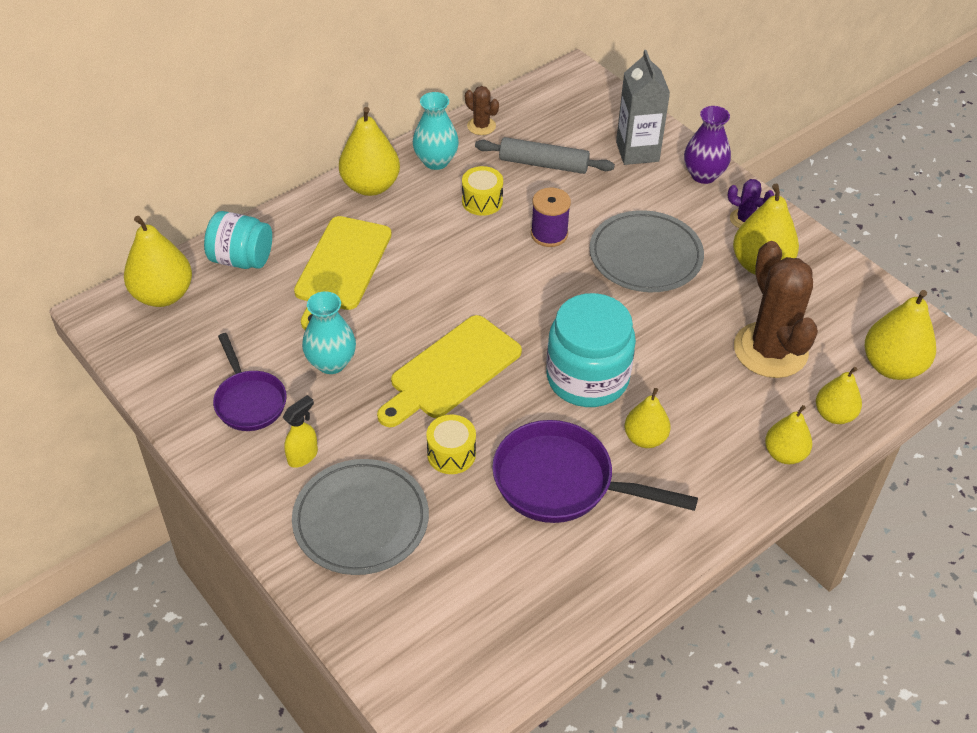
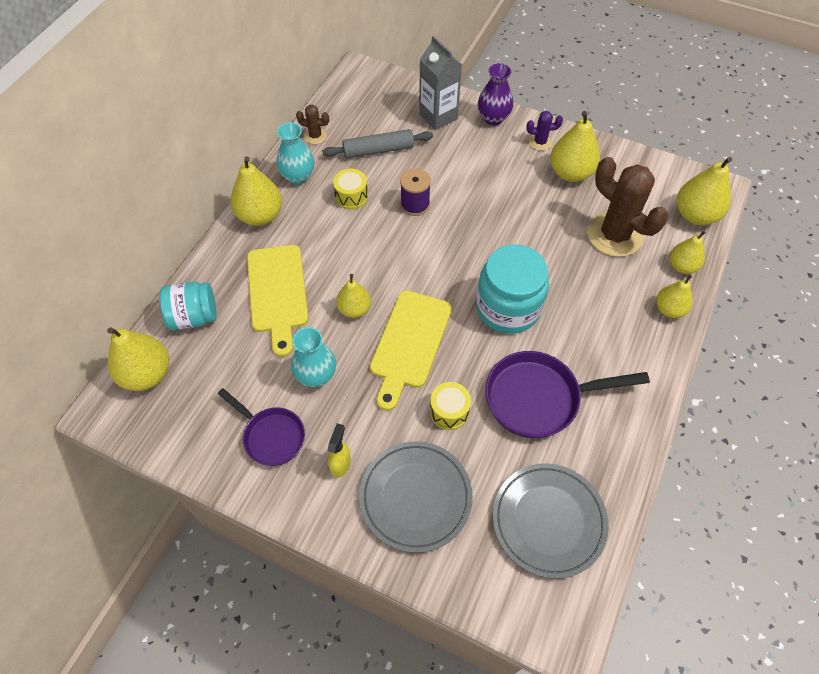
camera: 25 degrees left, 10 degrees up
(645, 256) = (491, 196): grey plate -> grey plate (548, 521)
(645, 438) = (574, 338): yellow pear -> yellow pear (354, 309)

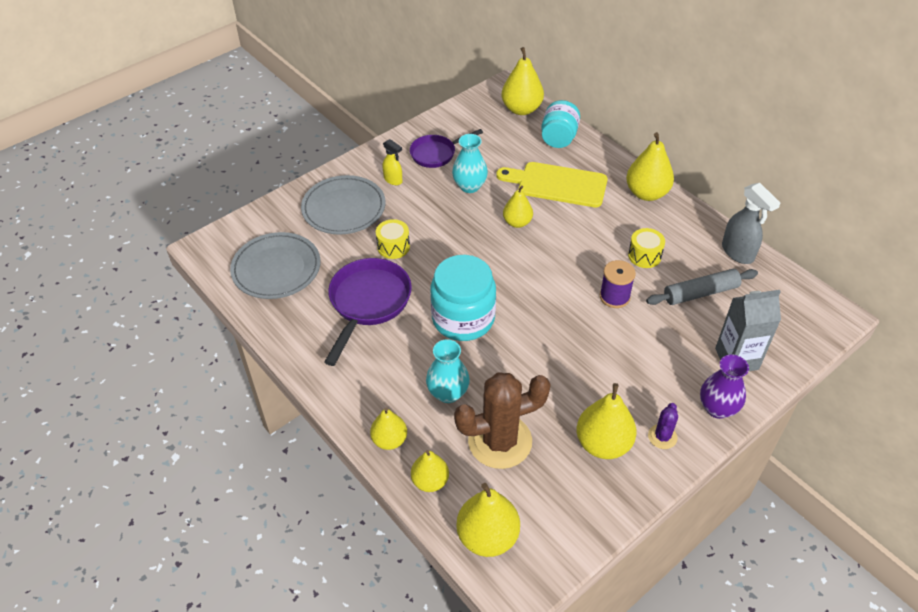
camera: 115 degrees right, 10 degrees down
(298, 177) = (685, 227): turquoise vase -> turquoise vase (448, 393)
(315, 136) = (738, 253): brown cactus -> grey spray bottle
(378, 150) = (700, 293): grey rolling pin -> grey rolling pin turned 60 degrees clockwise
(410, 343) = (466, 244): yellow cutting board -> none

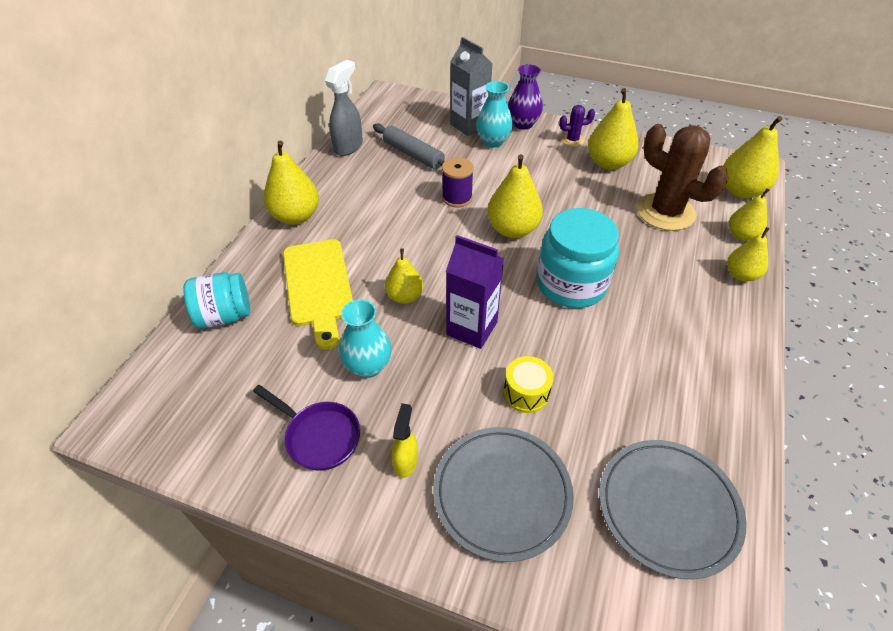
camera: 120 degrees left, 0 degrees up
(368, 303) = (625, 371): purple pan -> none
(448, 393) = (658, 259): turquoise vase -> turquoise vase (493, 141)
(463, 244) = (471, 328): none -> purple carton
(521, 109) = (168, 379): yellow pear -> yellow pear (512, 229)
(644, 256) = (390, 194): yellow drum -> none

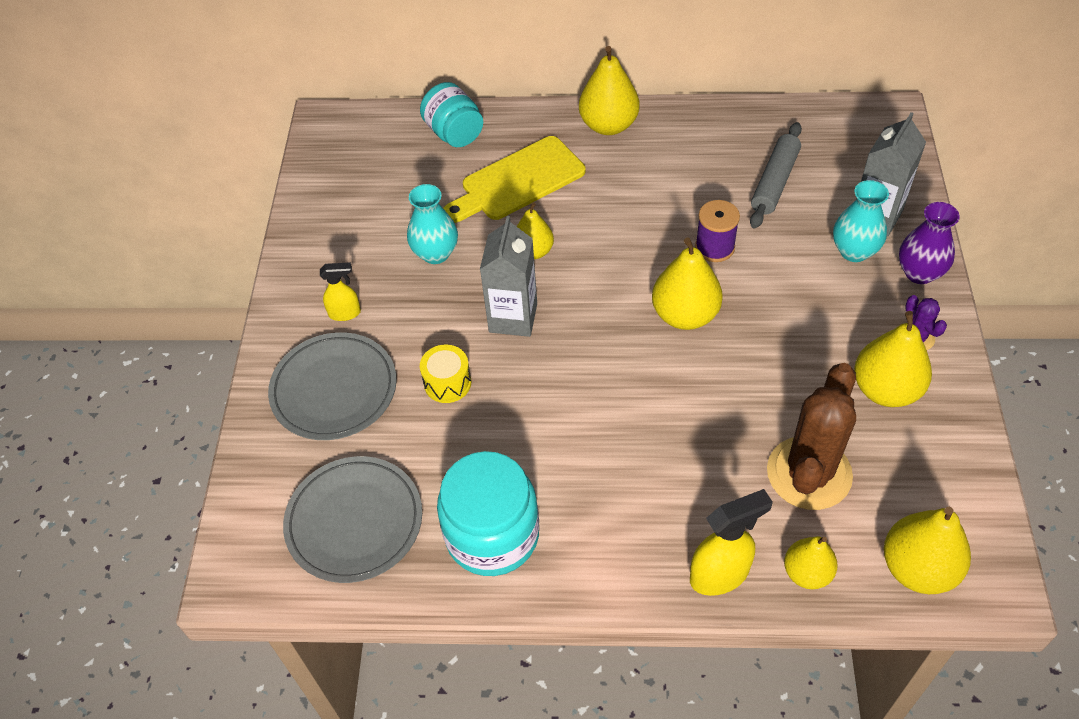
camera: 75 degrees right, 5 degrees up
(319, 436) = (352, 247): purple pan -> none
(348, 146) = (754, 120): grey spray bottle -> none
(471, 328) = (513, 318): purple carton -> grey carton
(571, 284) = (617, 391): turquoise jar -> turquoise jar (492, 535)
(741, 275) = (720, 574): yellow pear -> yellow spray bottle

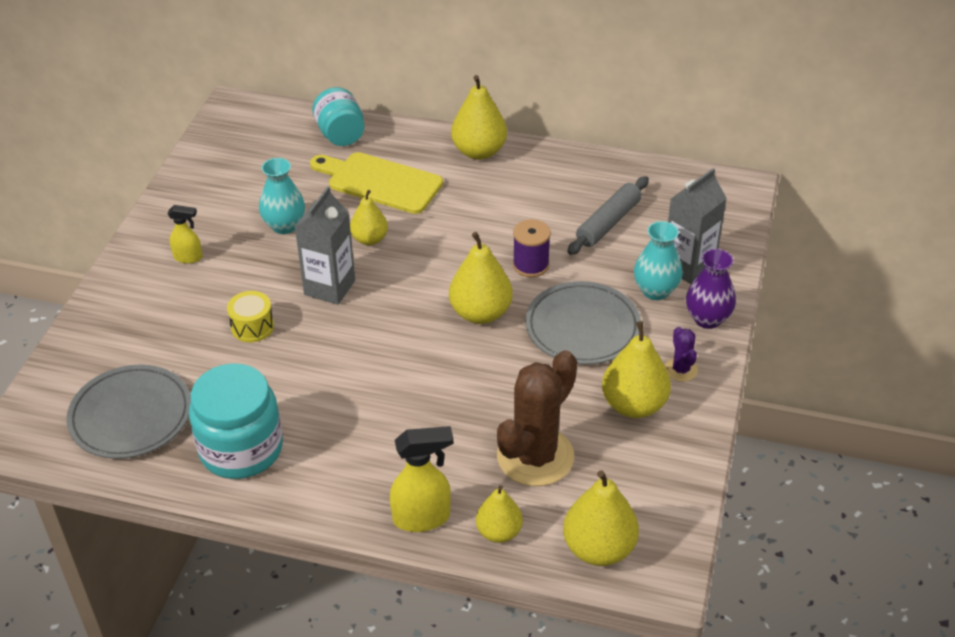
camera: 10 degrees right, 10 degrees down
(334, 389) = (155, 314): grey plate -> grey plate (582, 327)
(518, 181) = (380, 182): yellow cutting board -> yellow cutting board turned 45 degrees clockwise

